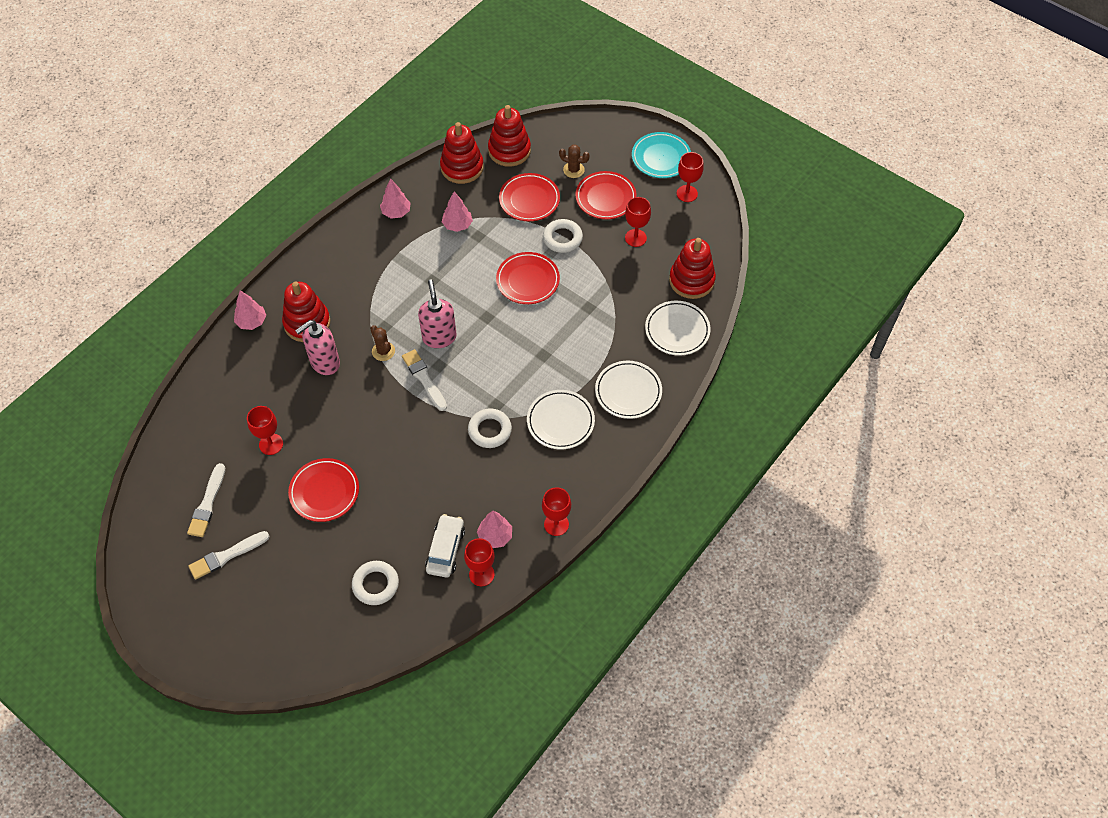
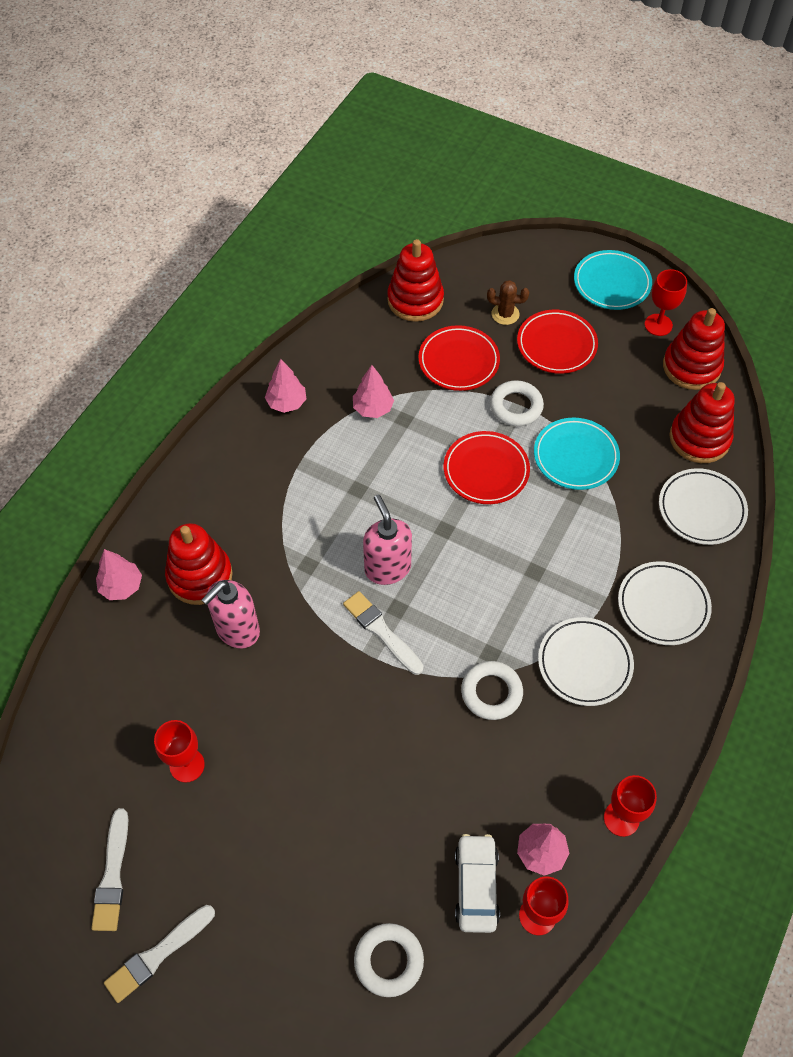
camera: 10 degrees left, 0 degrees up
(324, 492) = (280, 826): red plate -> none
(383, 351) = (315, 600): brown cactus -> none
(462, 167) = (359, 331): red stacking toy -> red stacking toy (691, 367)
(596, 280) = (575, 456): none -> turquoise plate
(635, 238) = (610, 392): red goblet -> none

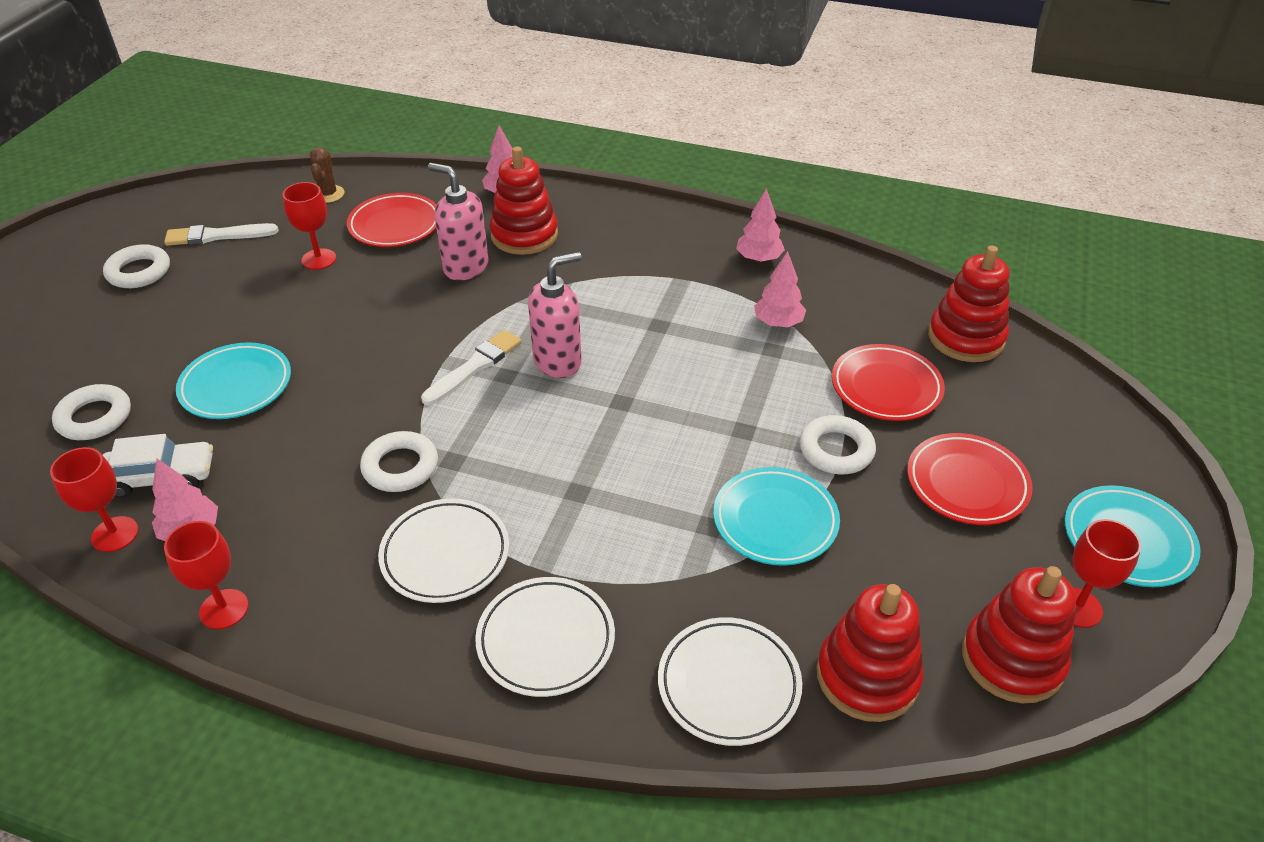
camera: 80 degrees right, 15 degrees down
(158, 954) = (139, 272): white brush -> white ring
(368, 832) = (236, 386): none -> turquoise plate
(486, 470) = (720, 430): red plate -> red plate (395, 225)
(505, 314) = (992, 424): brown cactus -> brown cactus (328, 194)

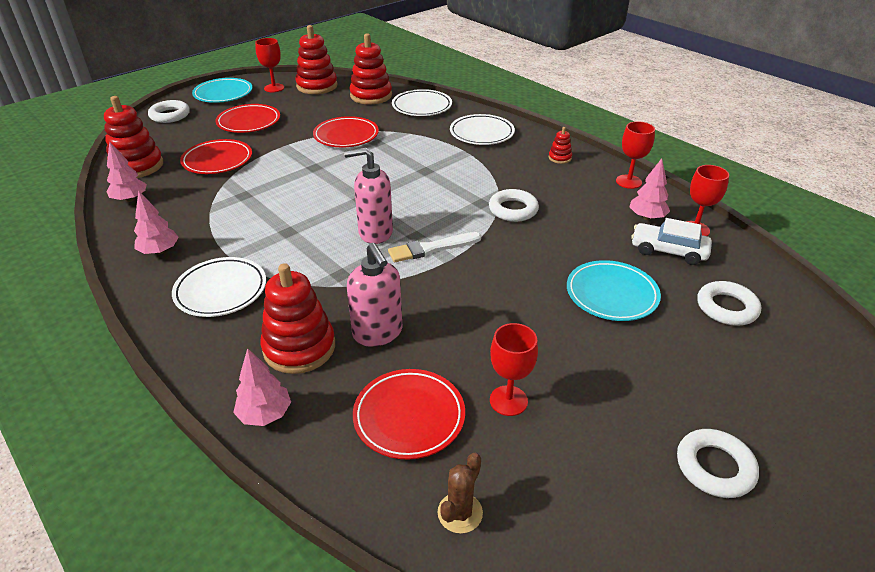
camera: 150 degrees left, 5 degrees down
(217, 236) = (618, 492): white brush -> none
(364, 626) = (559, 158): none -> red stacking toy
(445, 555) = (509, 169): white plate -> white plate (221, 291)
(775, 520) = (346, 136): turquoise plate -> red plate
(778, 323) = (217, 207): pink tree -> pink tree (130, 199)
(836, 450) = (283, 147): white ring -> white ring (170, 115)

